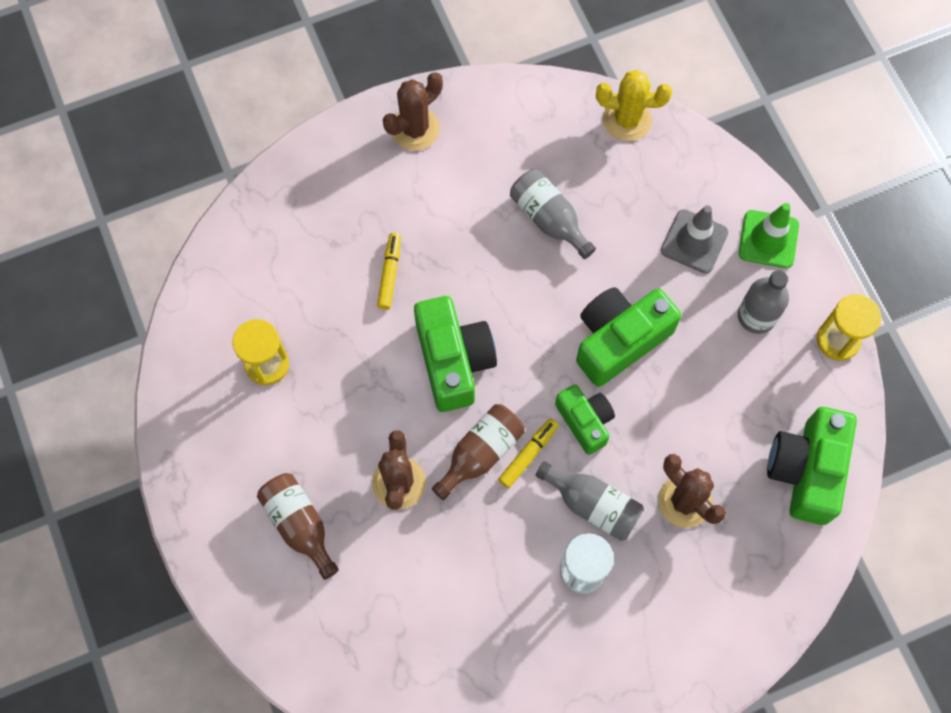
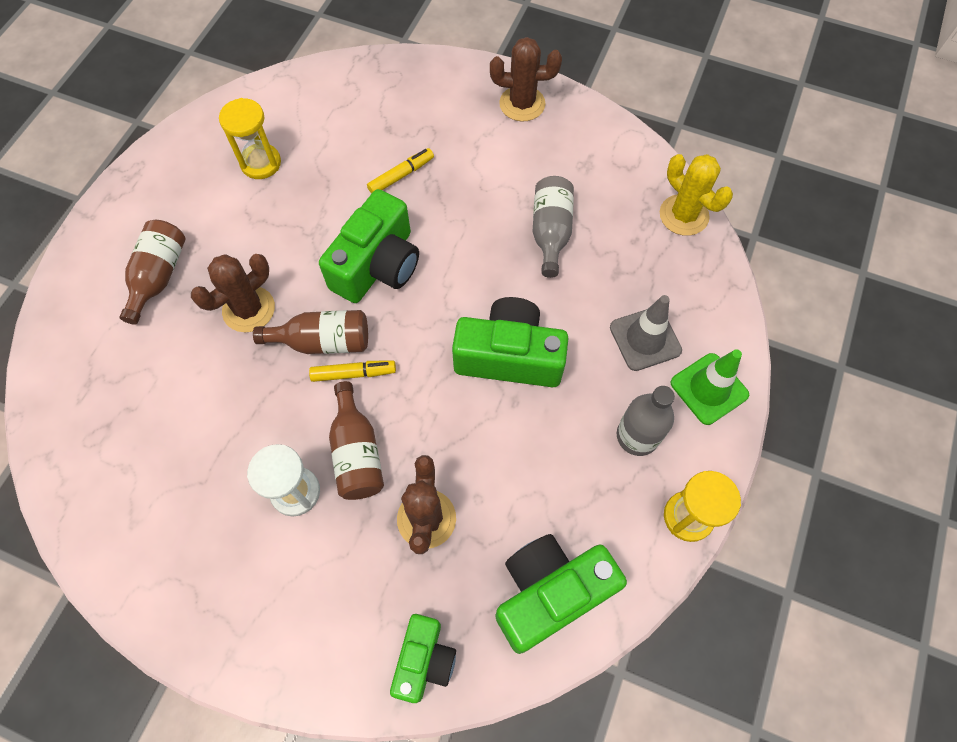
camera: 45 degrees right, 5 degrees down
(585, 421) = (419, 389): green camera -> green camera (424, 660)
(592, 505) = (357, 452): grey bottle -> brown bottle

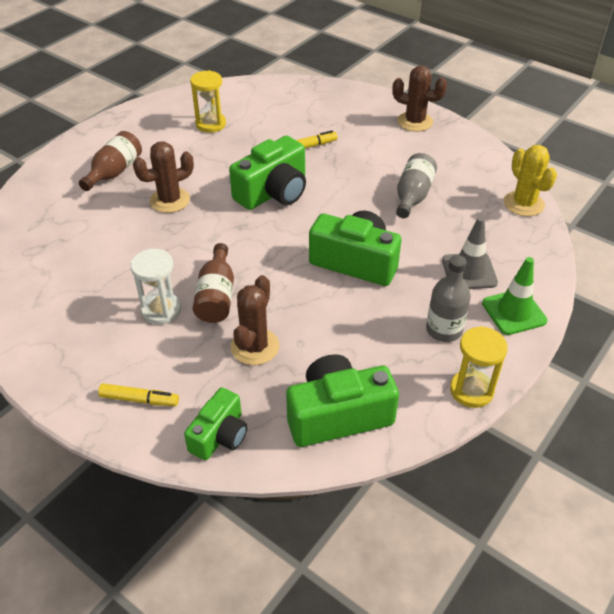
camera: 15 degrees right, 20 degrees down
(323, 341) = (216, 227): brown bottle -> none
(354, 373) = (232, 250): yellow marker -> yellow marker (139, 399)

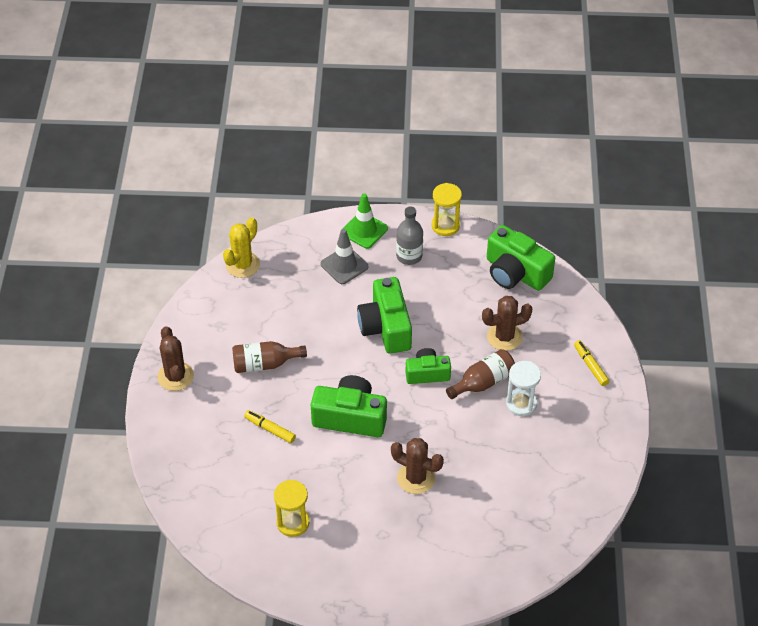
camera: 125 degrees left, 5 degrees up
(114, 172) = (415, 544): brown bottle -> brown bottle (264, 364)
(220, 435) = (576, 315): green camera -> green camera (427, 373)
(412, 196) = (284, 330): grey bottle -> none

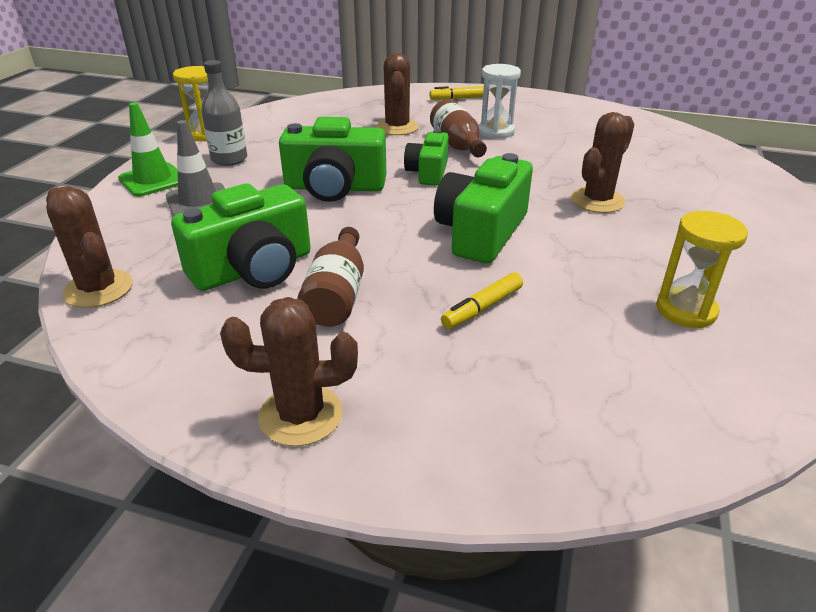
camera: 75 degrees left, 15 degrees down
(242, 265) = (98, 289): yellow cactus -> brown cactus
(515, 273) = (311, 112): green camera -> green camera (253, 269)

